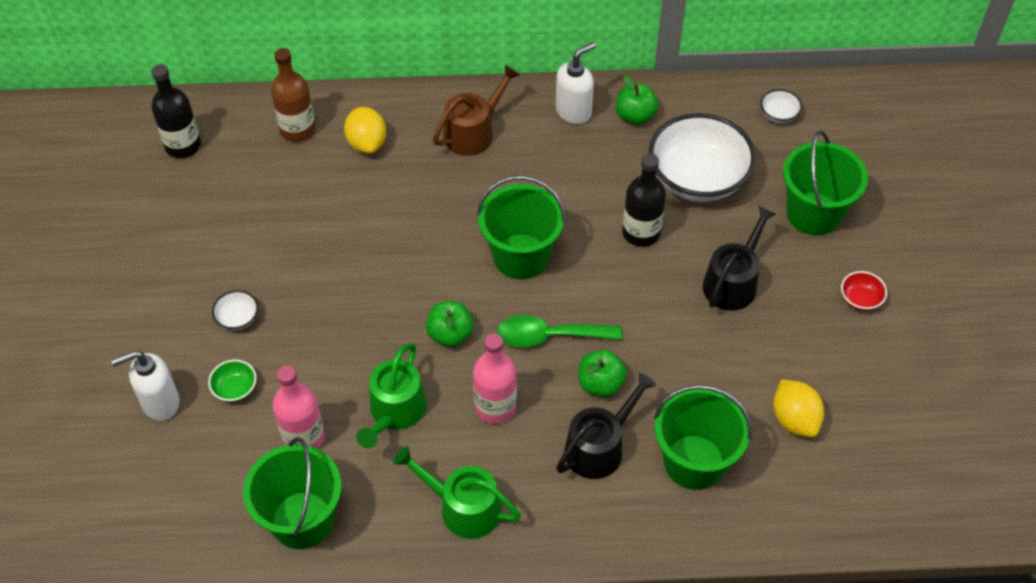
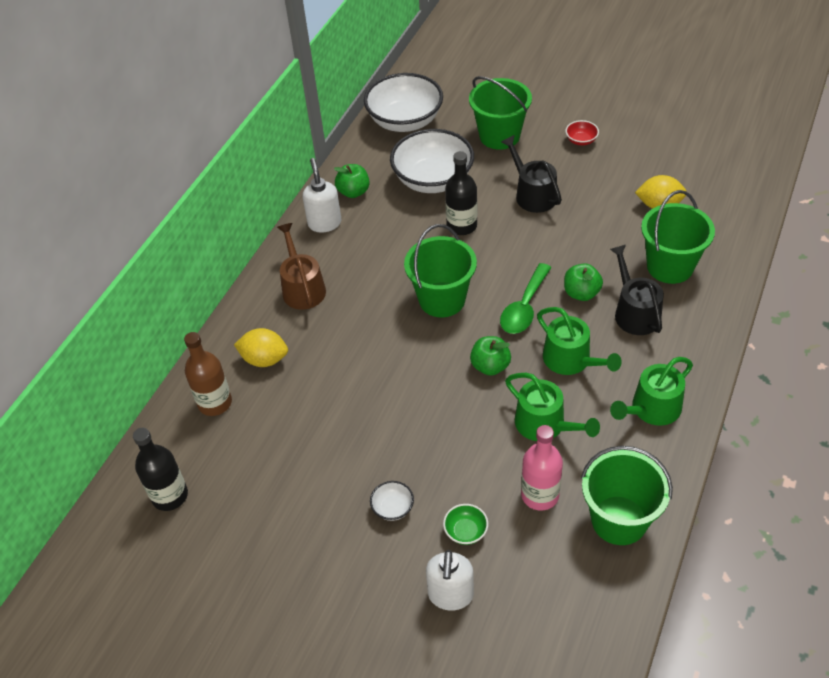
camera: 60 degrees left, 5 degrees down
(495, 406) = (571, 360): pink bottle -> green watering can
(778, 115) = (405, 121): white bowl -> white bowl, size x2.45

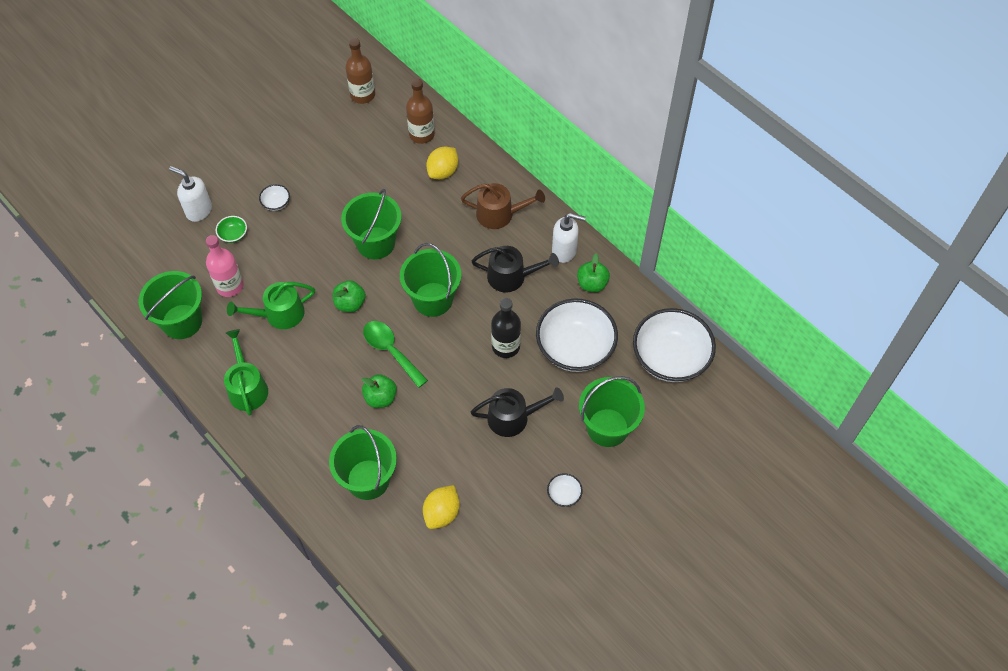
camera: 110 degrees right, 10 degrees up
(170, 496) = (362, 95): black bottle -> brown bottle
(397, 378) = (375, 243): none -> green bucket
(571, 360) = (322, 358): green watering can -> none
(581, 140) = (564, 494): red bowl -> white bowl
(634, 312) = (338, 425): black watering can -> black watering can (511, 276)

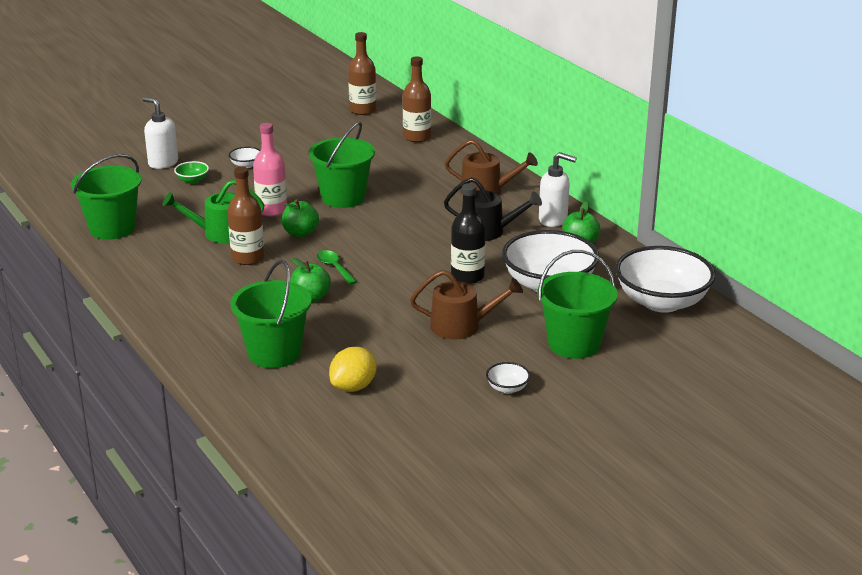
camera: 10 degrees right, 30 degrees down
(230, 286) = (174, 211): pink bottle -> pink bottle (271, 210)
(247, 387) = (163, 277): green watering can -> none
(313, 348) = (248, 258): none -> brown bottle
(391, 351) = (334, 268): green spoon -> green spoon, size x0.65
(433, 299) = (394, 238): green bucket -> none
(443, 172) = (432, 160): yellow lemon -> none
(513, 417) = (461, 326): black watering can -> brown watering can

